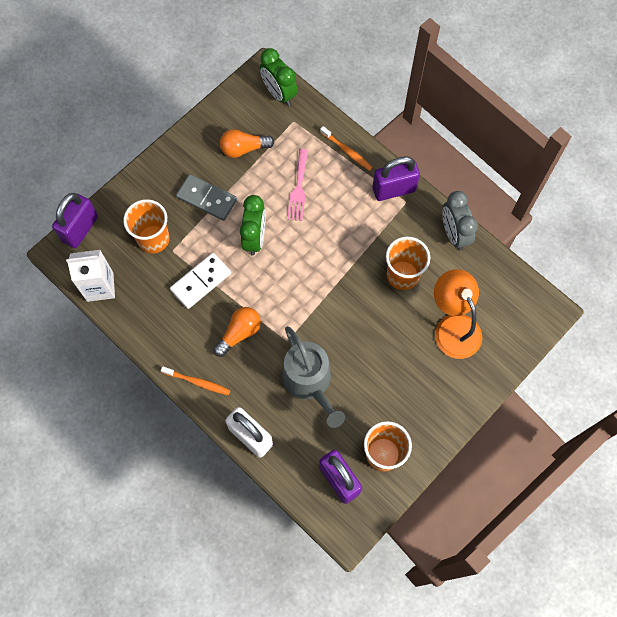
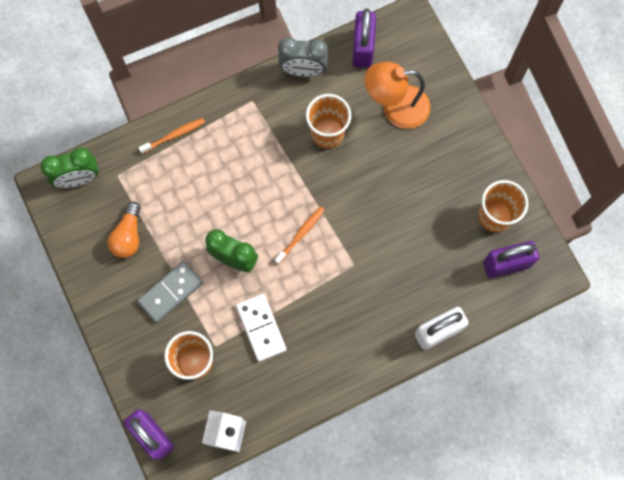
camera: 70 degrees left, 5 degrees up
(197, 382) = (366, 365): orange toothbrush -> orange toothbrush (301, 234)
(239, 333) = (330, 307): orange light bulb -> none
(298, 188) = (196, 197): pink fork -> none
(309, 382) = (403, 258): grey watering can -> none
(394, 189) = (234, 107): purple padlock -> purple padlock (363, 48)

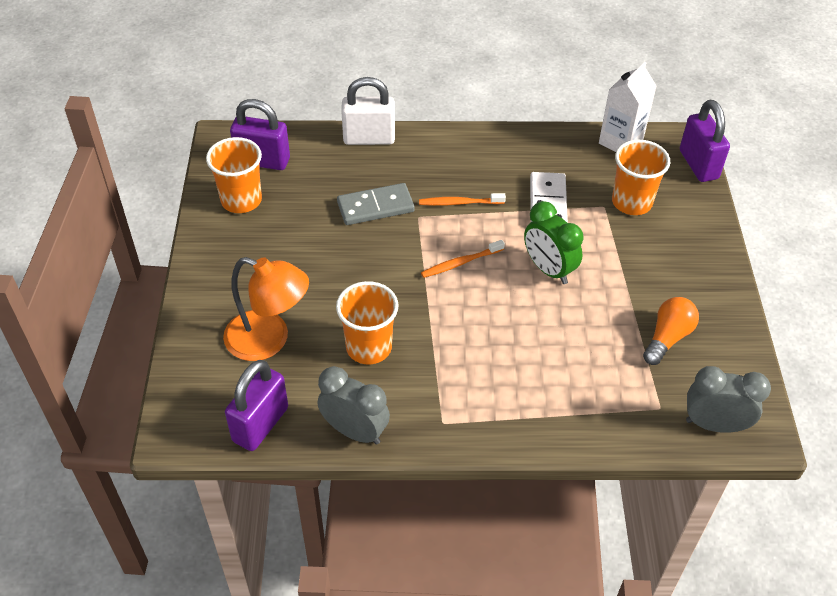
camera: 155 degrees left, 25 degrees down
(78, 178) = (714, 424): green clock -> grey clock
(170, 292) = (636, 267): grey domino -> grey domino (375, 207)
(174, 135) = (566, 424): orange toothbrush -> orange toothbrush (459, 203)

